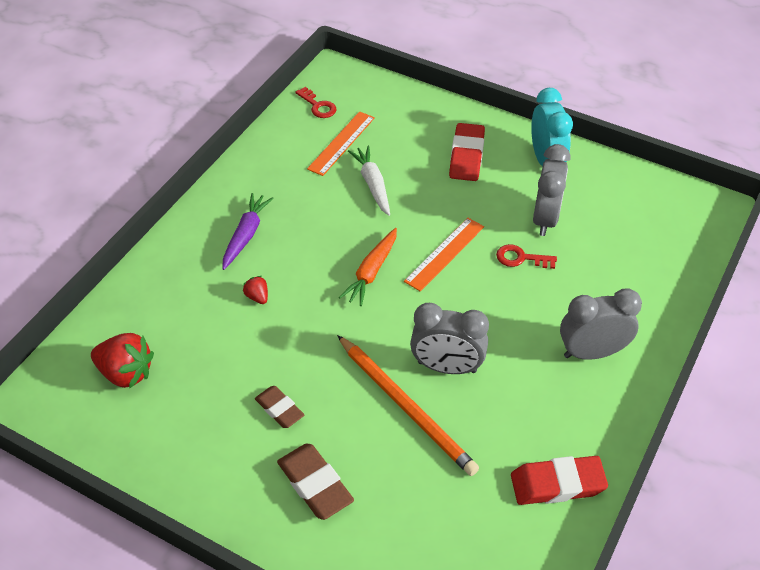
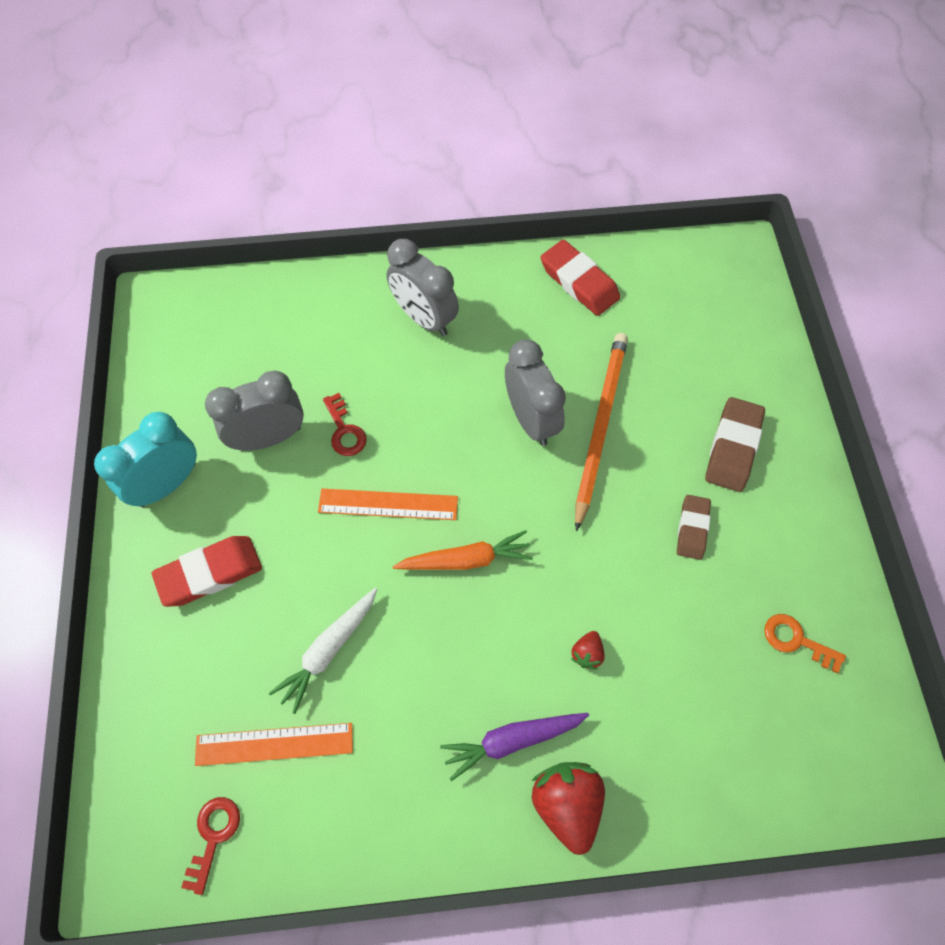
camera: 125 degrees left, 15 degrees up
(126, 373) = (783, 711): red strawberry -> red strawberry (567, 804)
(154, 413) = (796, 640): none -> orange key

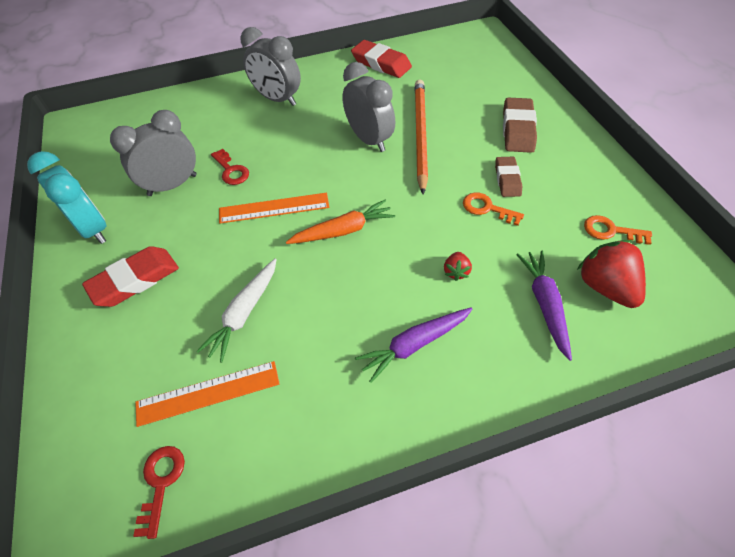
camera: 10 degrees left, 10 degrees down
(167, 484) = (93, 228): turquoise clock -> turquoise clock turned 105 degrees clockwise
(567, 804) = (474, 382): red strawberry -> red strawberry (605, 287)
(652, 568) = (487, 208): none -> orange key
(678, 725) = (544, 304): none -> purple carrot

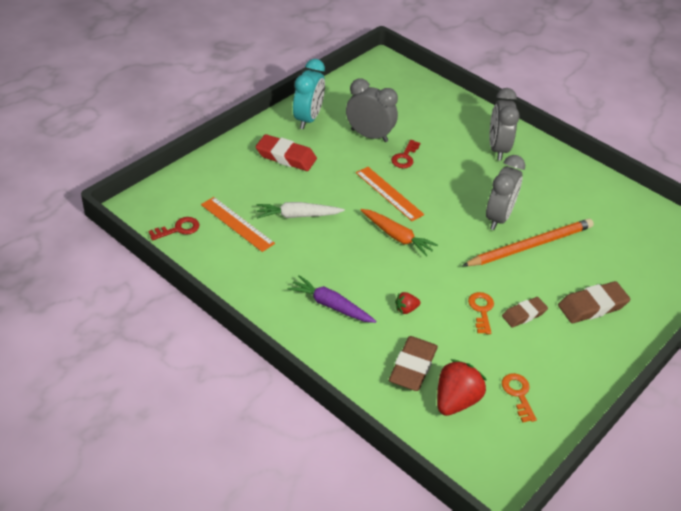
camera: 55 degrees right, 10 degrees down
(381, 64) = (598, 191): red eraser -> none
(544, 304) = (413, 367): purple carrot -> brown eraser

